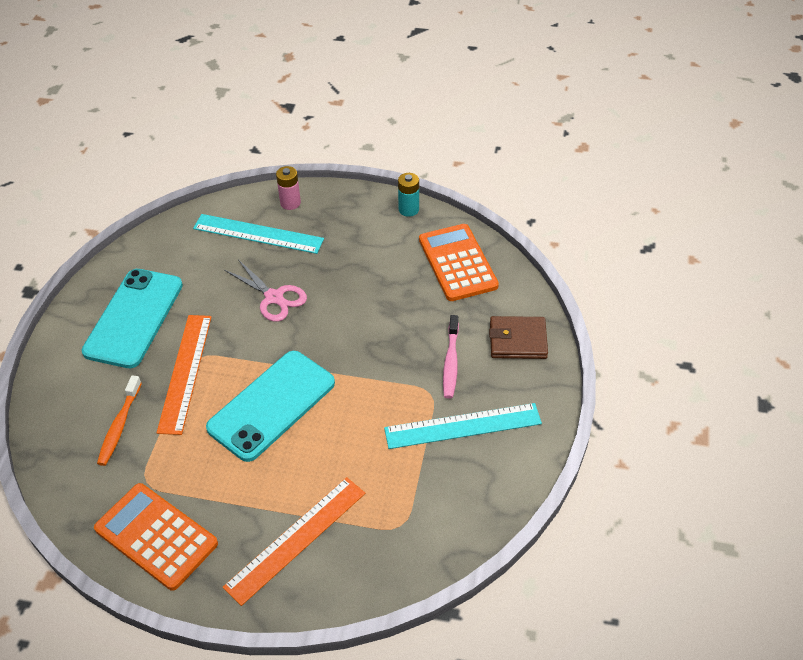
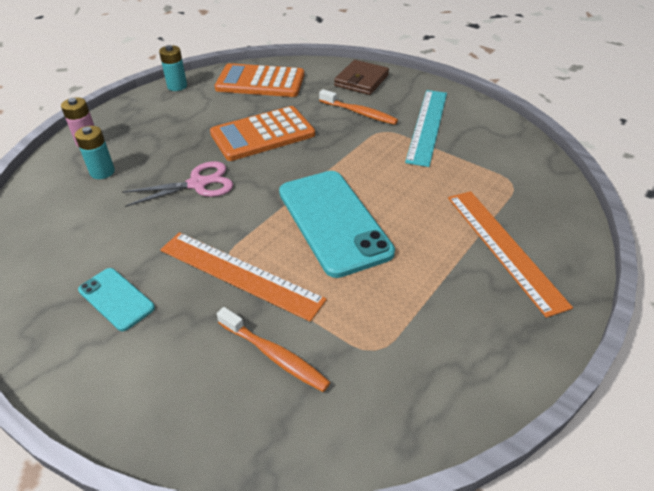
camera: 65 degrees left, 5 degrees down
(134, 318) = (116, 299): turquoise phone -> turquoise phone, size x0.50
(156, 536) = (458, 359): orange calculator -> orange calculator (262, 134)
(258, 234) = (102, 172): turquoise ruler -> turquoise battery
(451, 362) = (359, 113): pink toothbrush -> orange toothbrush

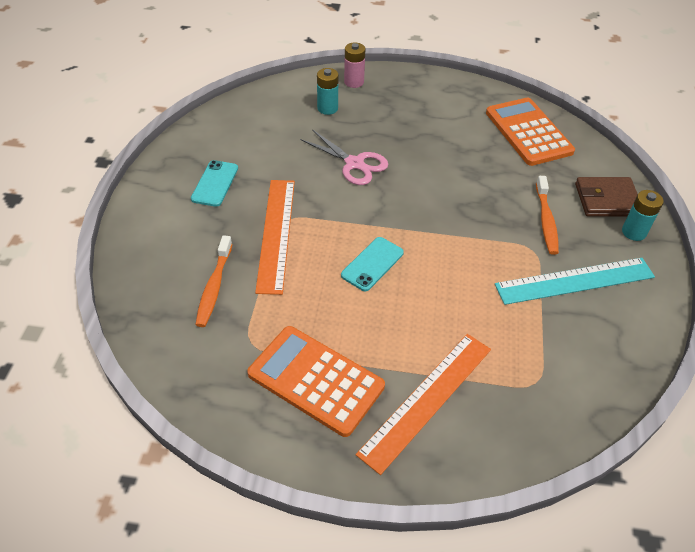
camera: 60 degrees right, 5 degrees up
(177, 86) = (469, 87): turquoise battery -> turquoise battery (634, 232)
(262, 134) = (450, 170): orange calculator -> orange calculator (315, 380)
(333, 221) = (372, 264): turquoise phone -> turquoise phone, size x0.50

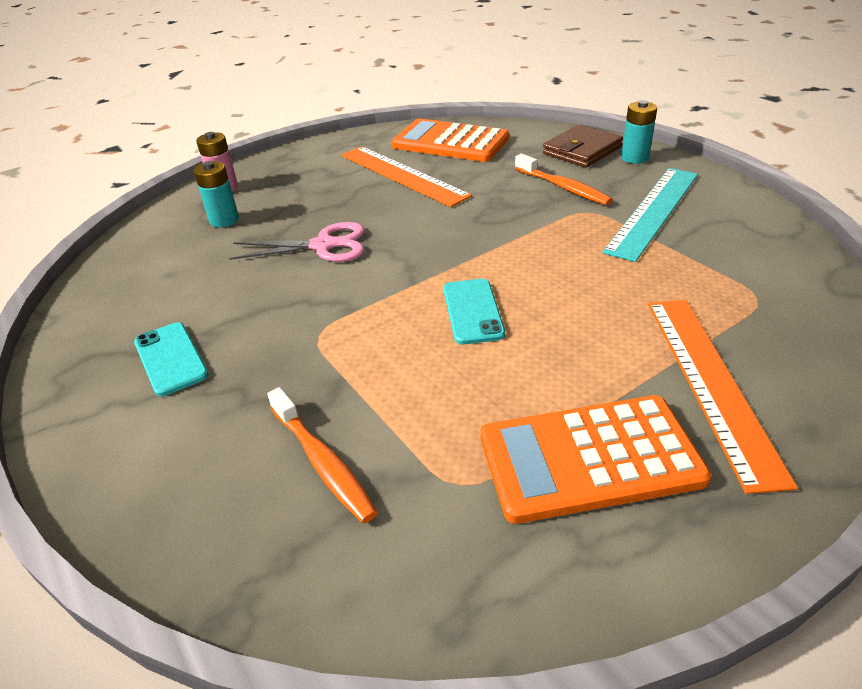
camera: 40 degrees left, 10 degrees down
(276, 234) = (325, 355): orange ruler -> orange ruler (402, 175)

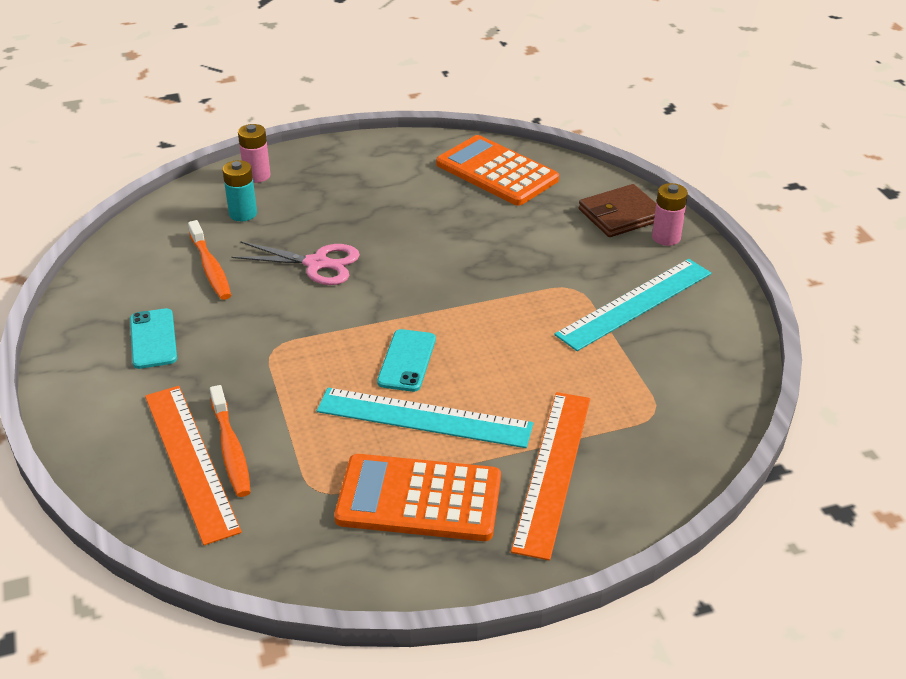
camera: 15 degrees right, 0 degrees up
(402, 175) = (427, 201): orange ruler -> orange ruler (190, 461)
(530, 364) = (424, 418): none -> turquoise ruler
(563, 187) = (570, 255): orange toothbrush -> orange toothbrush (210, 268)
(634, 158) = (666, 237): turquoise battery -> pink battery

